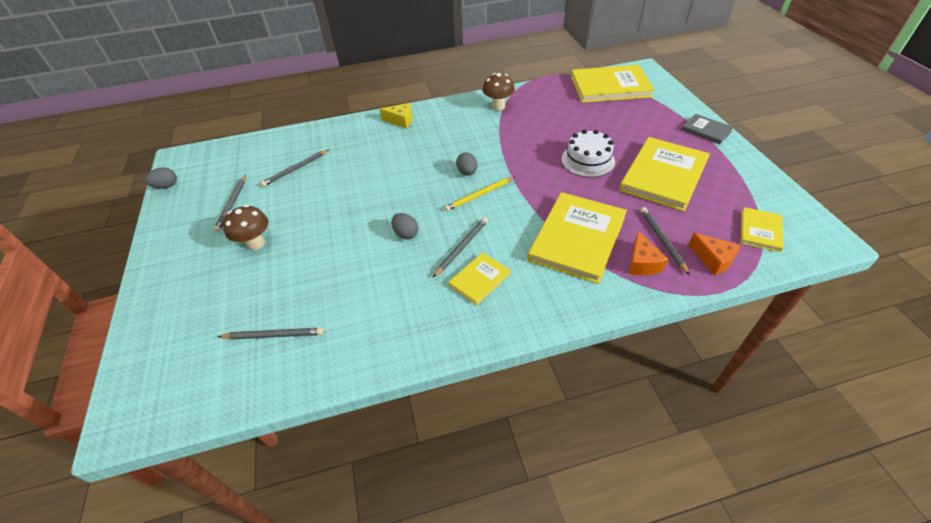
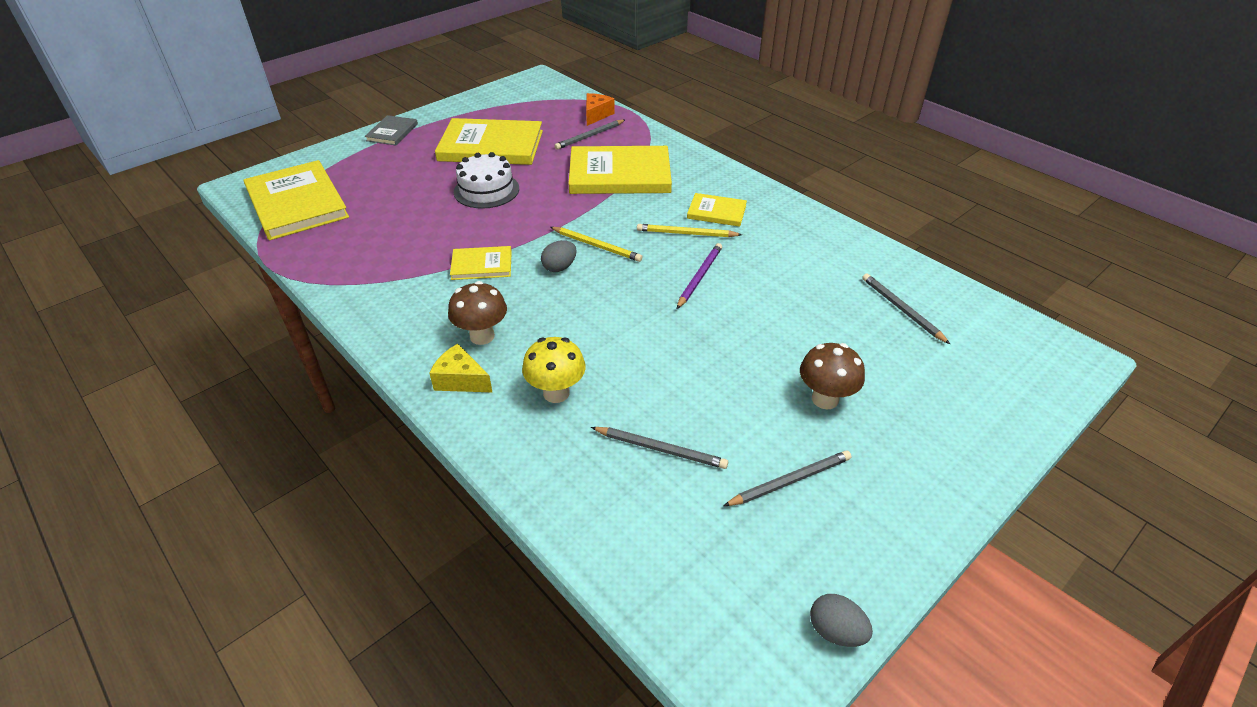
camera: 120 degrees left, 5 degrees down
(363, 147) = (556, 393): none -> yellow mushroom
(401, 121) = (461, 380): yellow cheese -> yellow cheese turned 45 degrees counterclockwise
(406, 234) = (699, 277): grey egg -> purple pencil
(462, 247) = (686, 234): grey pencil -> yellow pencil
(498, 106) = (381, 286): brown mushroom -> brown mushroom (482, 336)
(642, 263) = (625, 141): orange cheese -> none
(760, 231) = (546, 100): yellow book -> yellow book (481, 265)

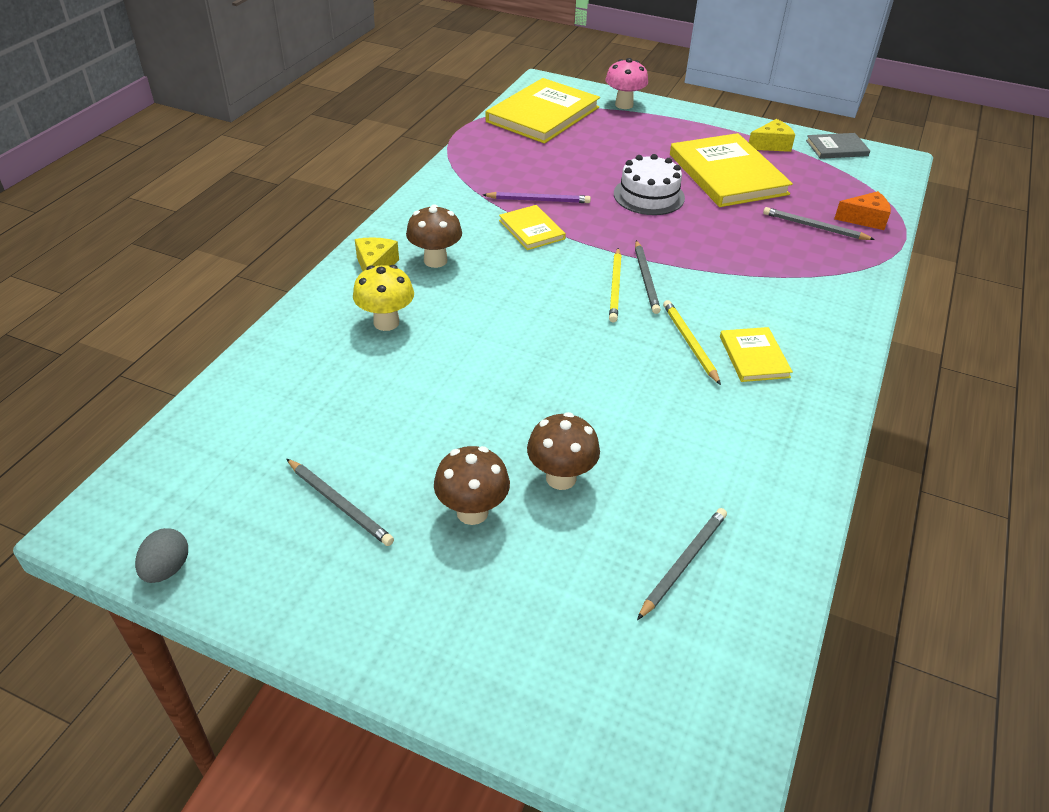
camera: 65 degrees right, 0 degrees up
(333, 156) = (624, 105): none -> pink mushroom
(392, 132) = (692, 117): grey book -> grey book (836, 148)
(470, 114) = (771, 145): none -> yellow cheese
(559, 267) = (562, 274): grey egg -> none
(619, 174) = (760, 267): yellow book -> none
(661, 449) = (345, 404): grey pencil -> grey pencil (646, 279)
(699, 277) = (618, 371): purple pencil -> purple pencil (539, 200)
(804, 341) = (561, 478): none -> brown mushroom

